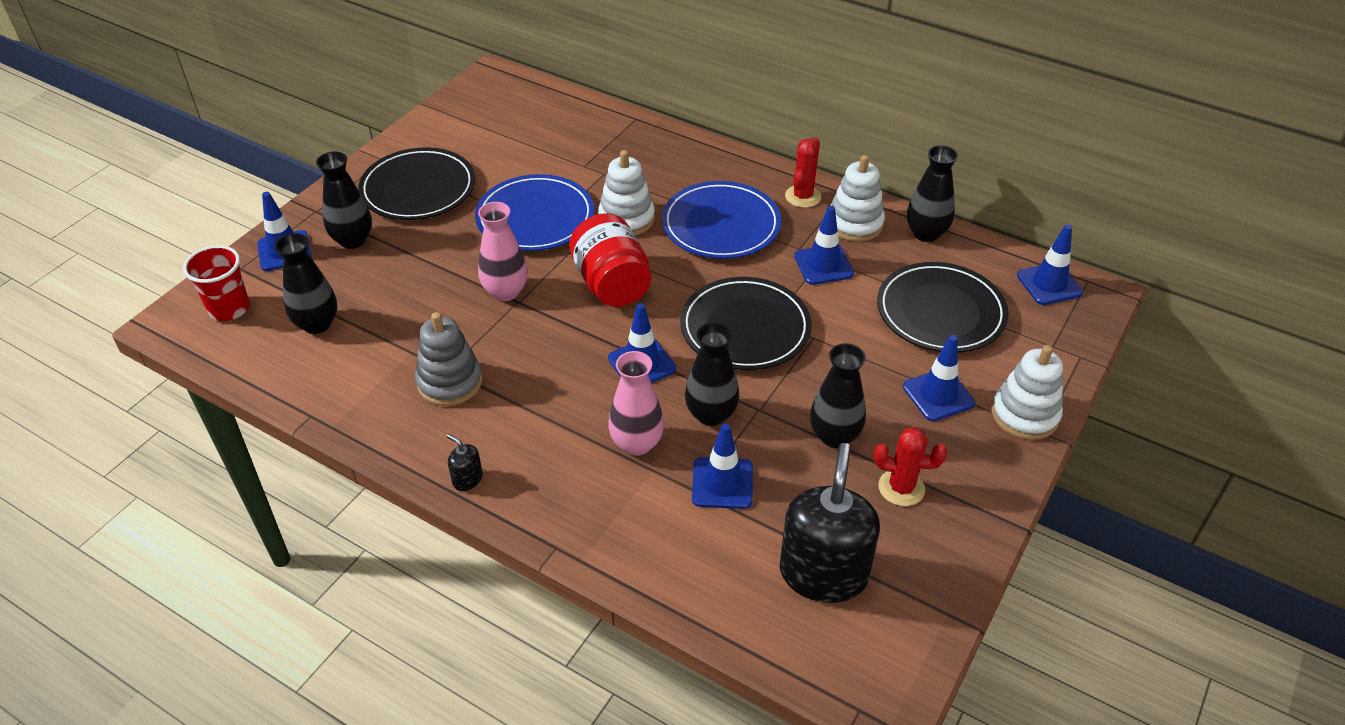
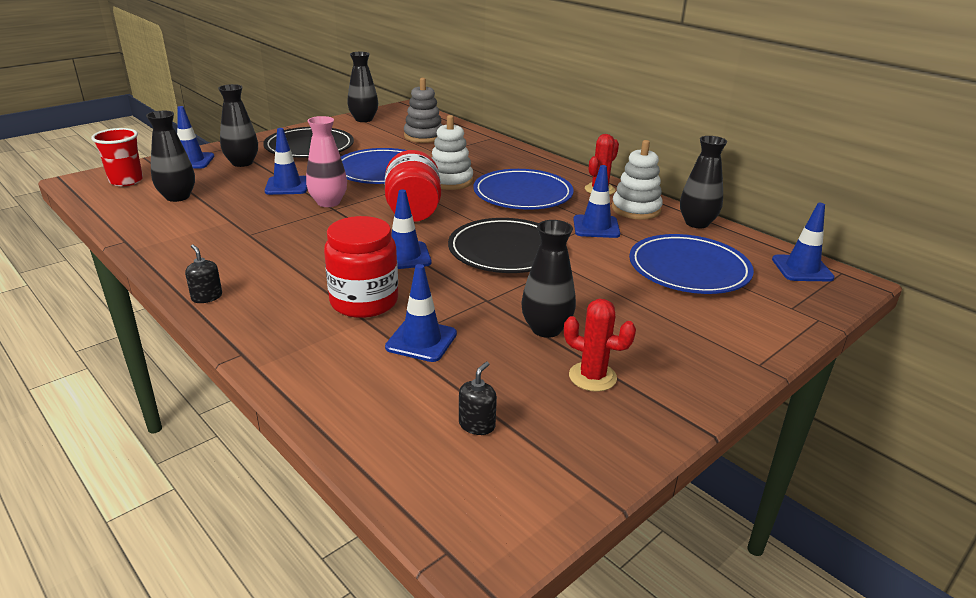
camera: 15 degrees right, 15 degrees down
(450, 382) = (244, 241): grey stacking toy -> grey stacking toy (423, 136)
(636, 443) = (364, 301): pink vase -> red jar
(711, 414) = (442, 295): black vase -> black vase (364, 119)
(823, 573) = (477, 425): black soap dispenser -> black soap dispenser, size x0.41
(938, 395) = (662, 320): blue traffic cone -> blue traffic cone (287, 186)
(940, 312) = (689, 269): black plate -> blue plate
(1024, 415) = (745, 349): white stacking toy -> none

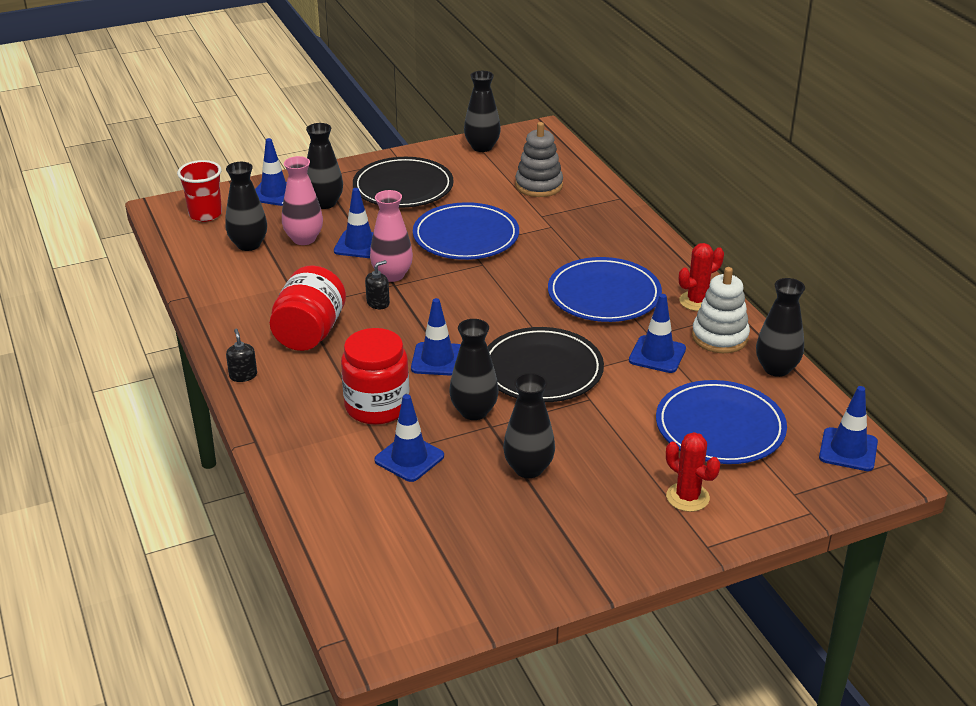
camera: 20 degrees right, 5 degrees up
(232, 187) = (304, 239): none -> pink vase
(413, 211) = (473, 300): red jar -> red jar (309, 333)
(450, 181) = (534, 263): white stacking toy -> none
(463, 291) = (474, 411): none -> black vase
(477, 425) = (417, 547): black soap dispenser -> black soap dispenser (378, 303)
(592, 377) = (540, 525): red cactus -> red cactus (687, 497)

